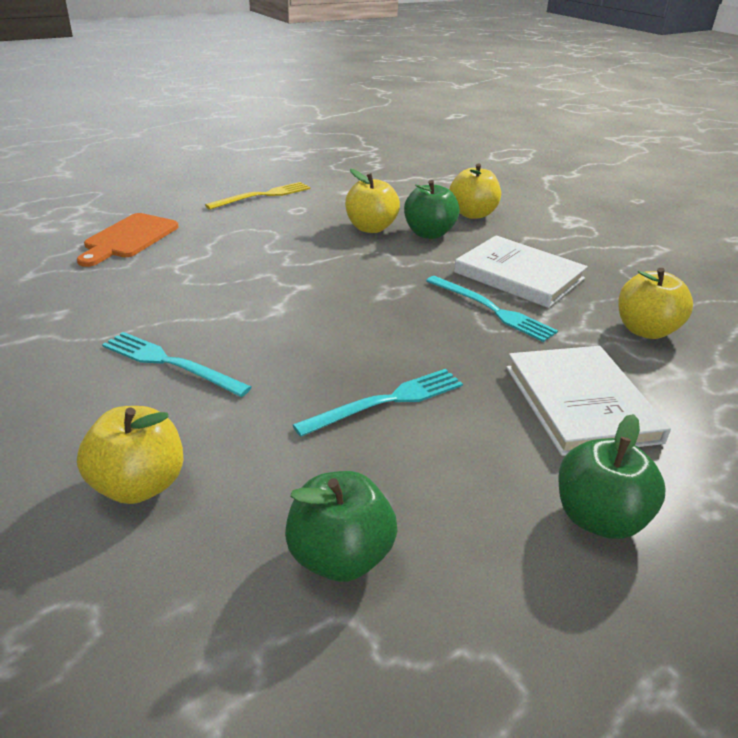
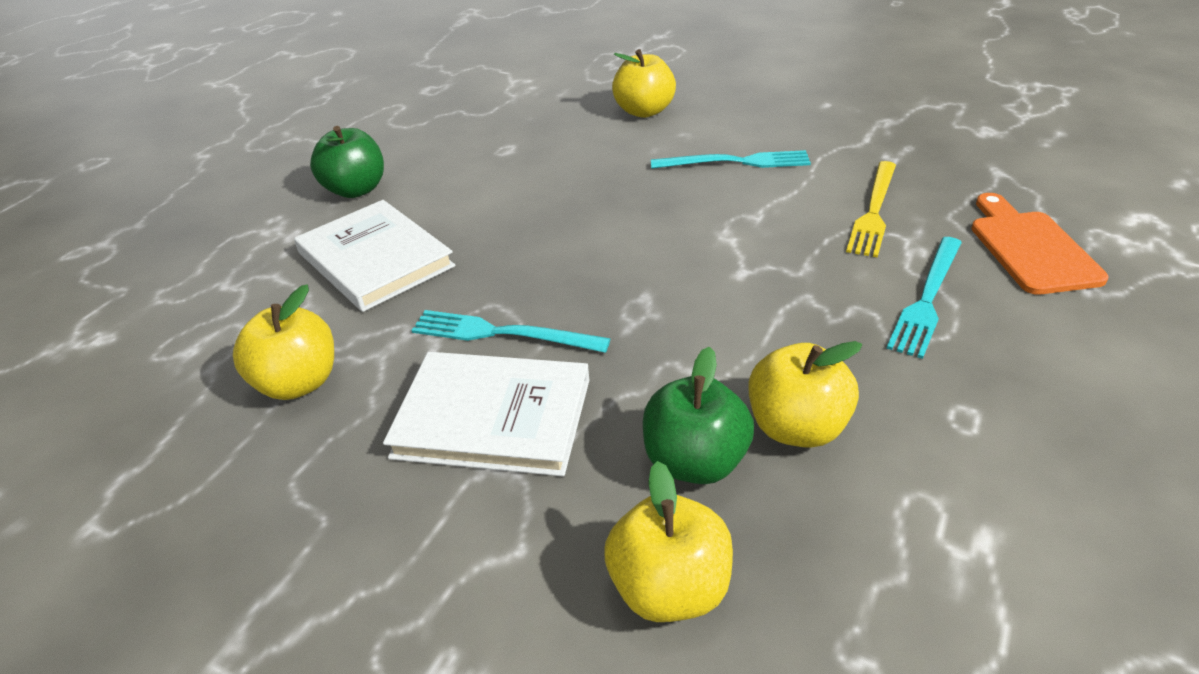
camera: 155 degrees right, 5 degrees up
(263, 196) = (1078, 429): yellow fork -> yellow fork (874, 211)
(340, 556) = (504, 127): green apple -> none
(386, 401) = (542, 200): turquoise fork -> turquoise fork (927, 298)

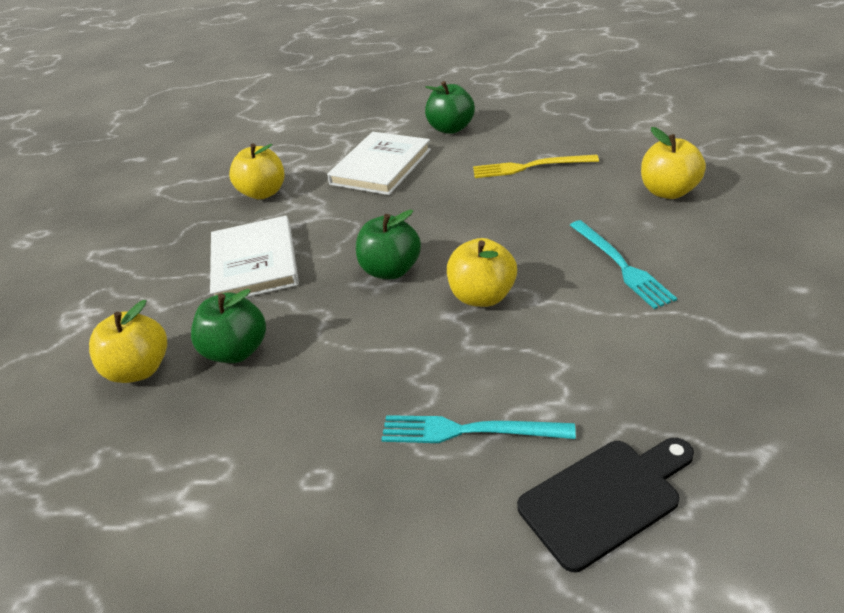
camera: 70 degrees right, 0 degrees up
(502, 333) = (329, 238): turquoise fork -> none
(624, 296) = (391, 270): none -> green apple
(797, 427) = (280, 388): yellow apple -> yellow apple (482, 296)
(874, 211) = (597, 369): yellow fork -> yellow fork (530, 167)
(1030, 248) = (605, 498): orange cutting board -> black cutting board

